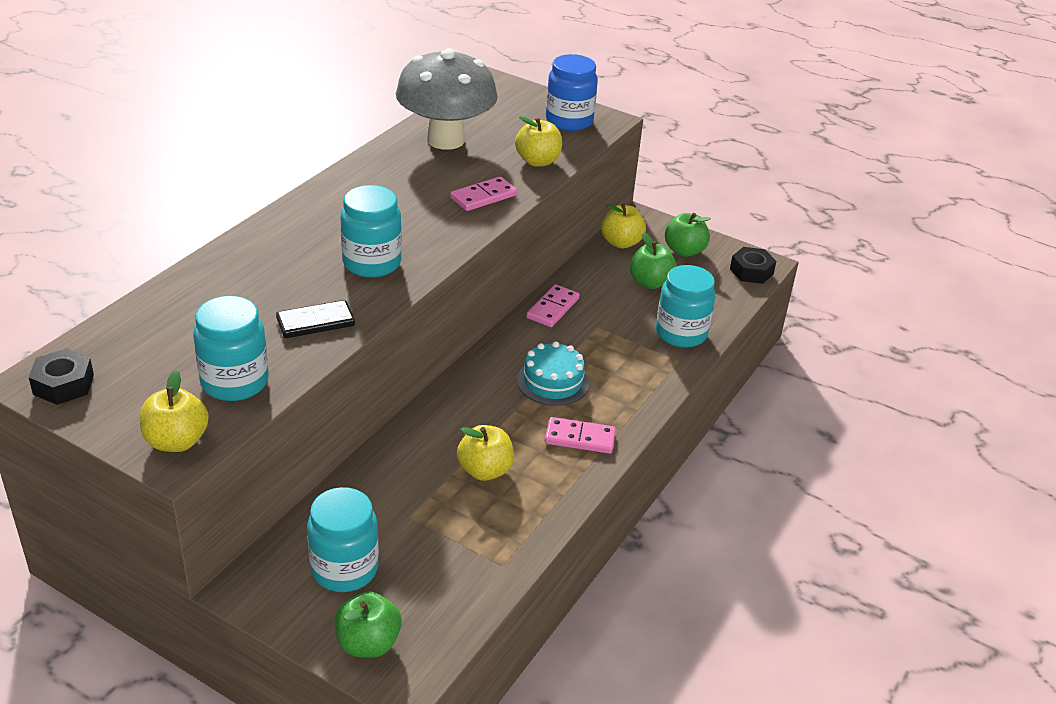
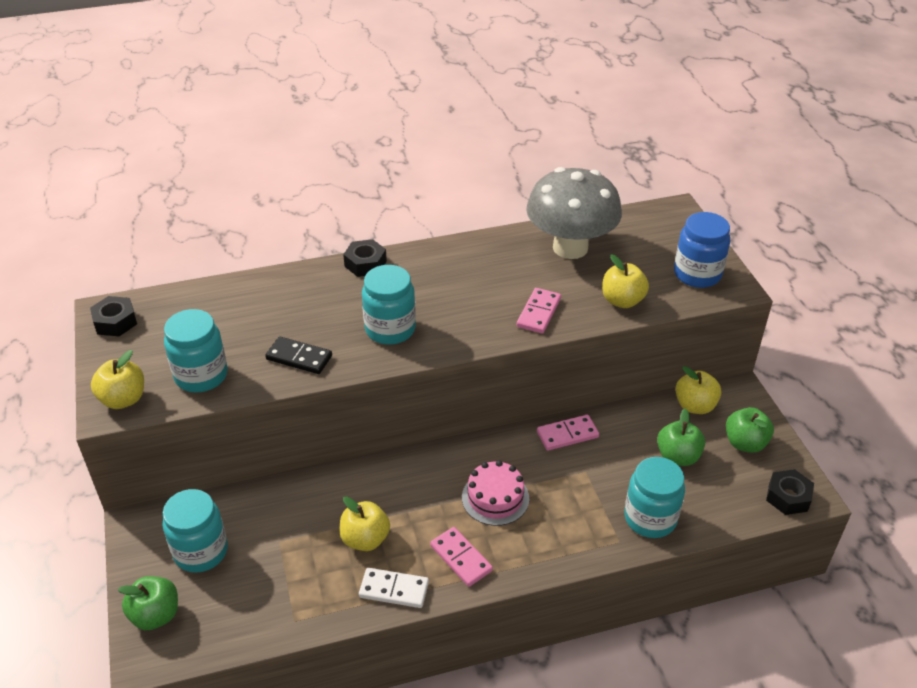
camera: 45 degrees right, 5 degrees up
(274, 223) = (365, 263): none -> black nut
(483, 197) = (538, 313): pink domino -> pink domino turned 75 degrees counterclockwise
(553, 381) = (495, 498): turquoise cake -> pink cake
(556, 491) = (394, 590): none -> white domino

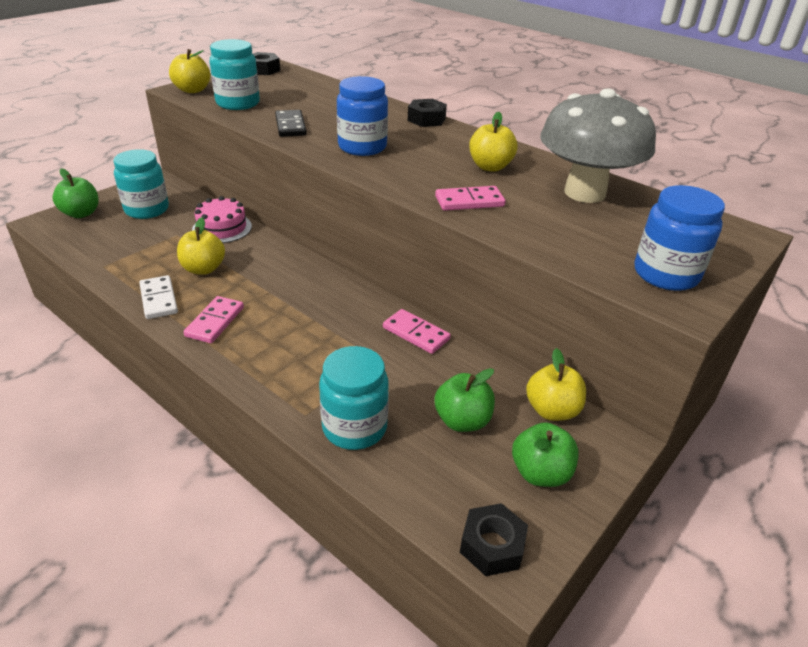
camera: 55 degrees right, 5 degrees down
(390, 329) = (362, 147): turquoise jar -> blue jar
(495, 498) = (299, 317): pink cake -> pink cake (222, 228)
(622, 301) = (551, 239): yellow apple -> yellow apple (490, 167)

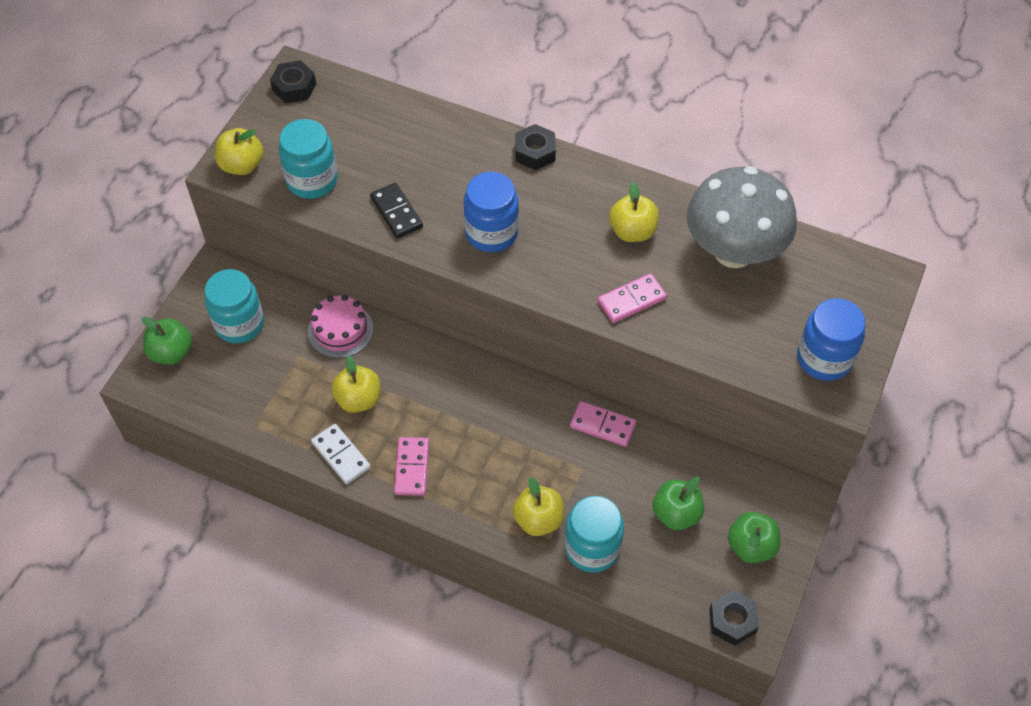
camera: 15 degrees left, 20 degrees up
(552, 410) = (745, 480): yellow apple -> yellow apple (538, 519)

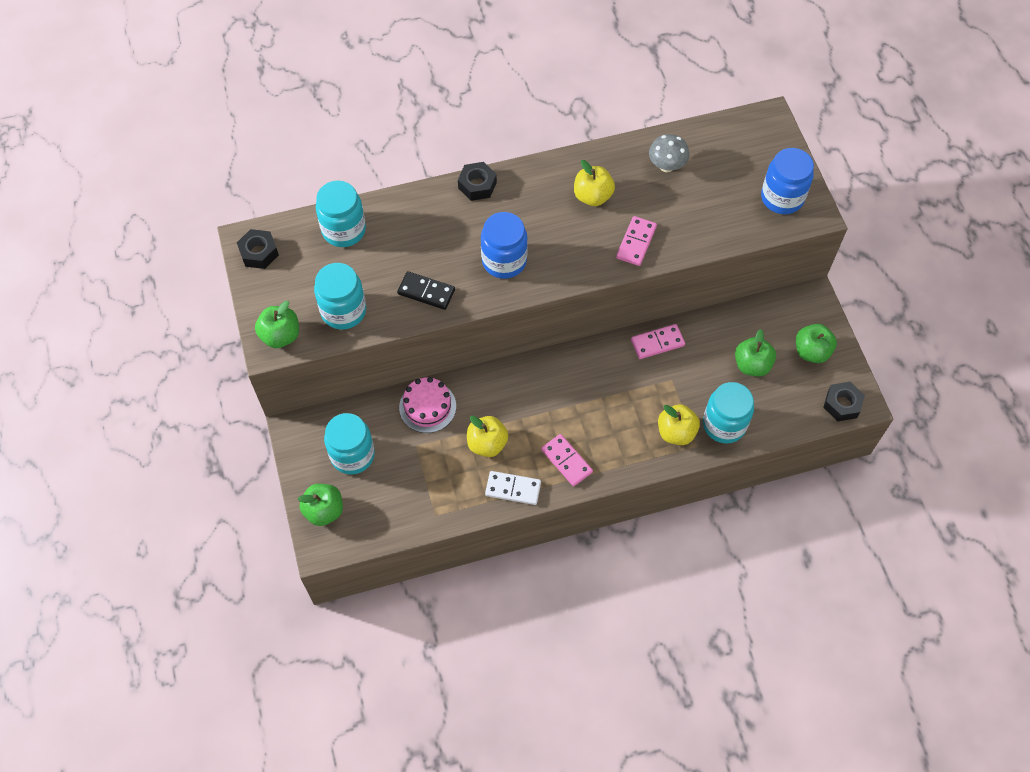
camera: 40 degrees left, 5 degrees up
(242, 165) = (280, 335): yellow apple -> green apple
(381, 114) = (344, 230): none -> turquoise jar
(733, 251) = (666, 166): grey mushroom -> grey mushroom, size x0.47

